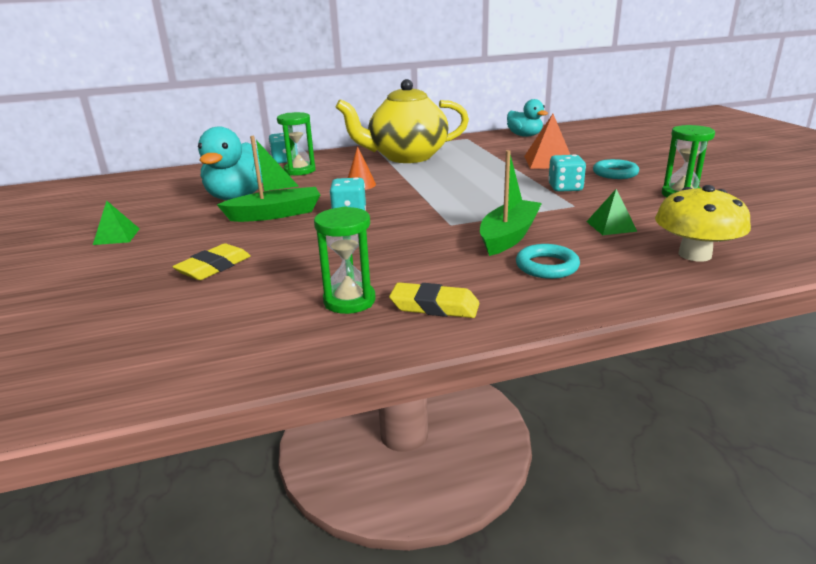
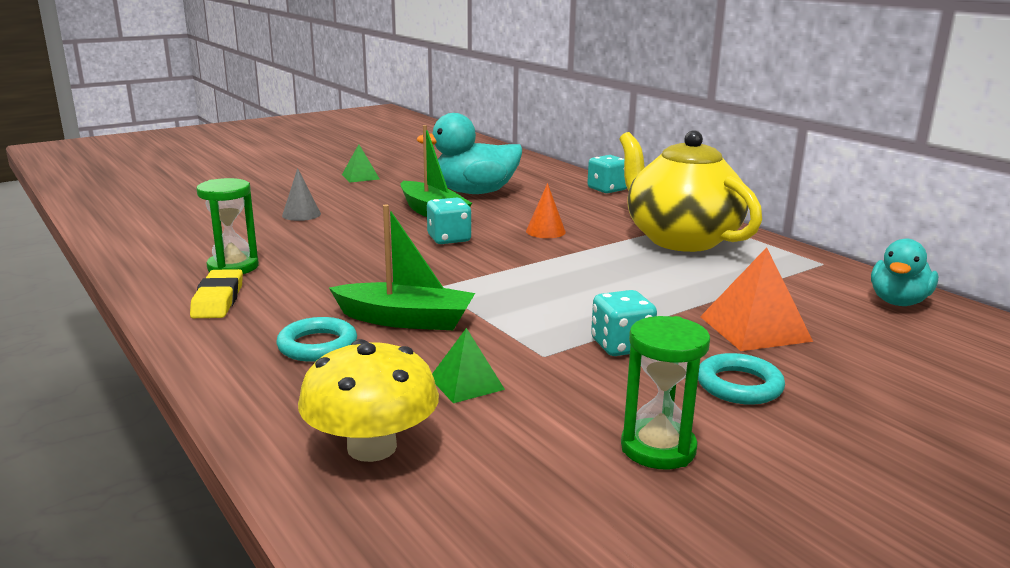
camera: 70 degrees right, 5 degrees down
(214, 267) = (301, 214): yellow eraser -> grey cone
(299, 171) = (575, 200): green hourglass -> none

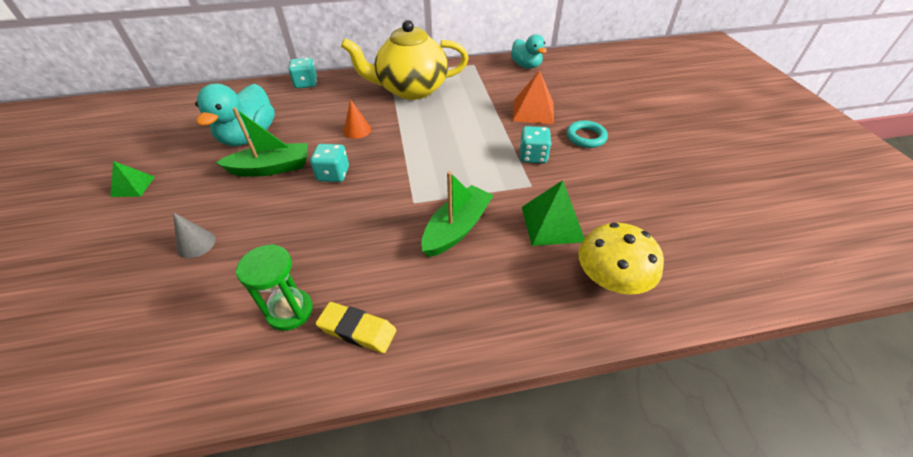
camera: 65 degrees left, 25 degrees up
(317, 345) = (474, 280): turquoise ring -> none
(466, 383) = (552, 223): green pyramid -> green pyramid, size x1.62
(658, 448) = (633, 180): green hourglass -> none

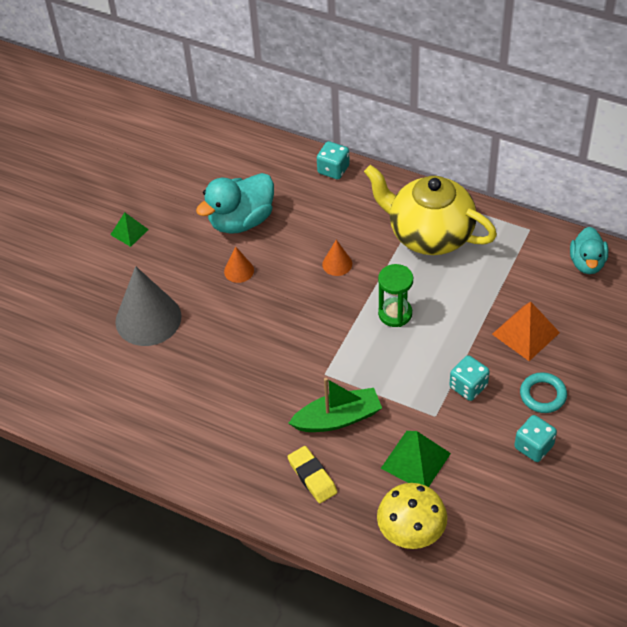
camera: 40 degrees right, 5 degrees up
(196, 244) = (148, 319): grey cone -> grey cone, size x2.14
(271, 168) = (239, 271): green boat -> orange cone
(290, 311) = (179, 413): green hourglass -> green hourglass (395, 314)
(333, 174) = (282, 306): turquoise dice -> turquoise dice (533, 447)
(357, 330) = (211, 453): yellow eraser -> yellow eraser (312, 477)

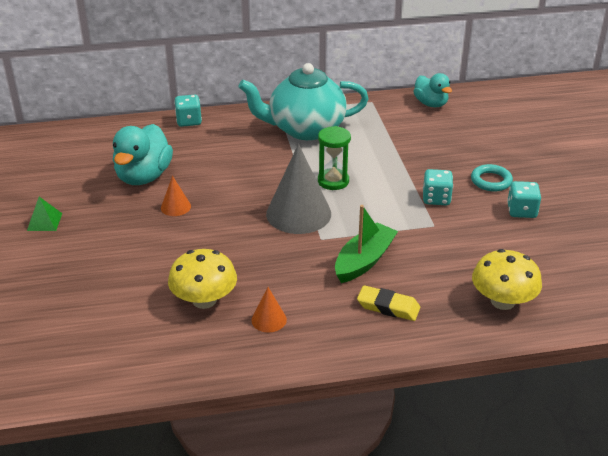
camera: 40 degrees left, 15 degrees down
(148, 319) = (125, 271): grey cone -> grey cone (298, 213)
(181, 383) = (204, 300): none -> yellow mushroom
(337, 264) = (254, 171): orange cone -> orange cone (269, 320)
(415, 460) = (453, 258): green pyramid -> none
(429, 234) = (305, 129): yellow teapot -> turquoise teapot
(525, 333) = (438, 154): orange pyramid -> none

